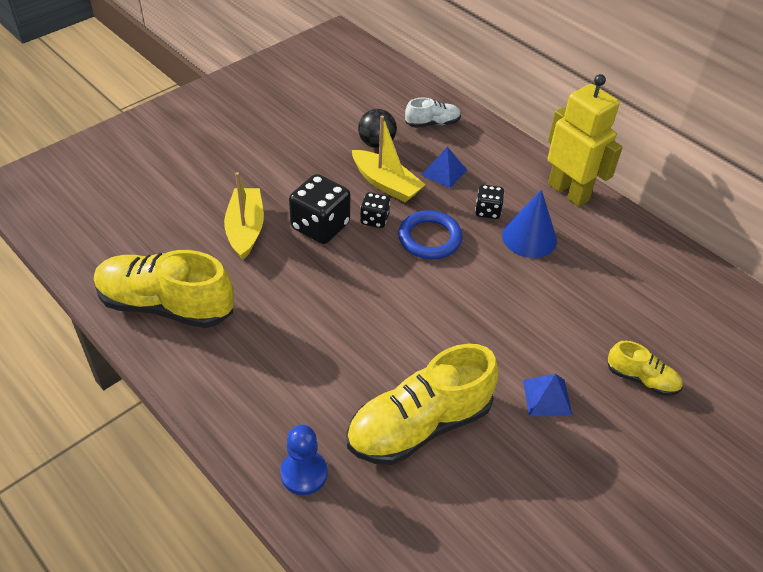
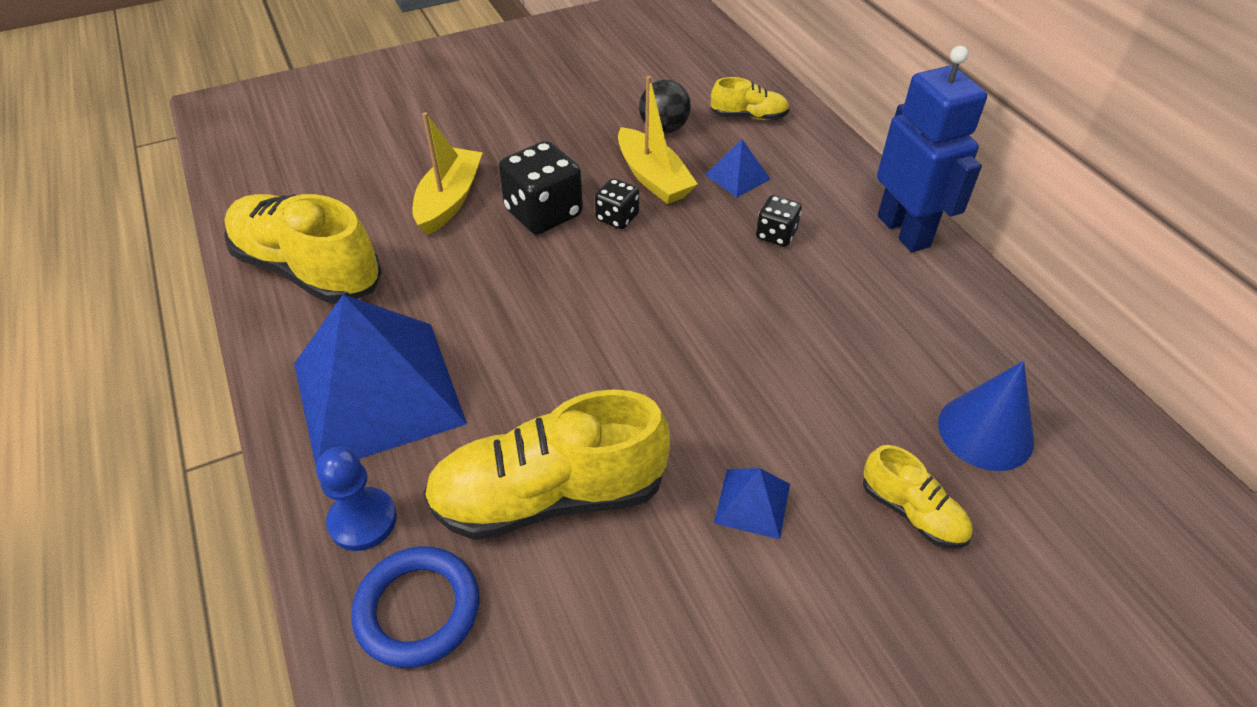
camera: 20 degrees right, 0 degrees up
(268, 385) = (377, 393): none -> blue pyramid
(429, 238) = (679, 254): blue ring -> blue ring (418, 609)
(432, 123) = (749, 116): white shoe -> yellow shoe
(529, 237) = (820, 279): blue cone -> blue cone (985, 432)
(568, 192) = (904, 231): yellow robot -> blue robot

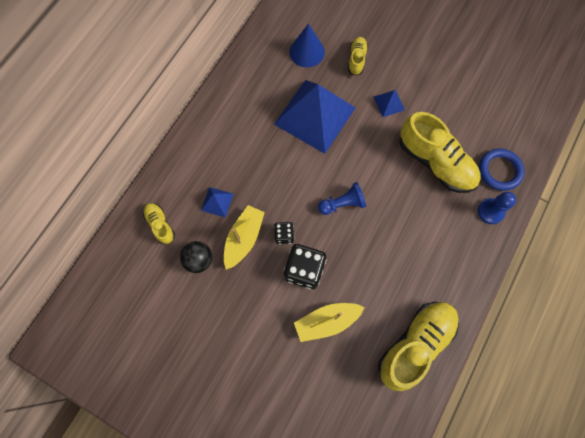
camera: 125 degrees left, 25 degrees up
(308, 270) = (415, 344): yellow shoe -> yellow shoe turned 135 degrees counterclockwise
(377, 393) = (445, 252): blue pyramid -> blue pyramid (315, 115)
(601, 307) = (342, 204): none -> blue pawn
(776, 235) = (249, 163): black dice -> none
(904, 231) = (211, 117): blue robot -> none

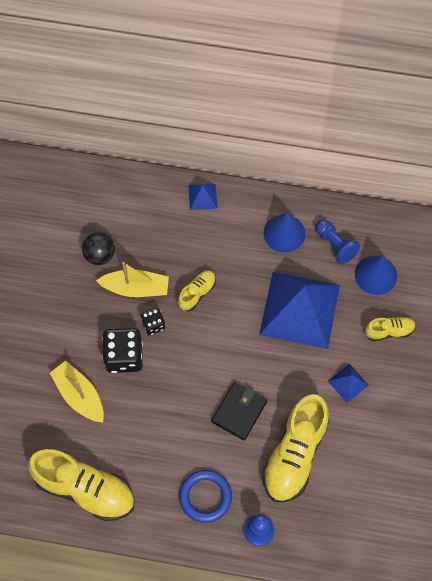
camera: 70 degrees right, 5 degrees down
(160, 225) = (122, 206): yellow shoe -> yellow shoe (197, 293)
(217, 202) = (165, 249): blue pyramid -> blue pyramid (202, 196)
(243, 103) = (284, 233): none -> blue cone
(342, 204) = (209, 371): blue pawn -> blue pawn (335, 245)
(386, 192) = (239, 412): none -> black wallet
(499, 171) = (312, 528): blue ring -> blue ring (205, 497)

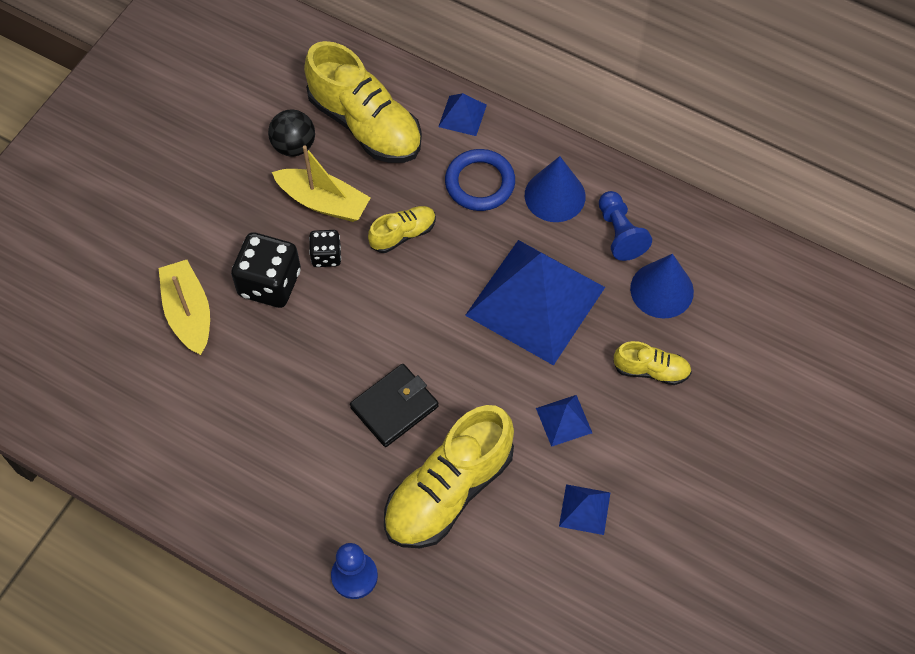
camera: 20 degrees right, 5 degrees down
(85, 488) = (142, 436): yellow shoe -> yellow shoe (365, 124)
(205, 497) = (299, 504): blue ring -> blue ring (480, 183)
(382, 436) = (584, 509): none -> blue pyramid

